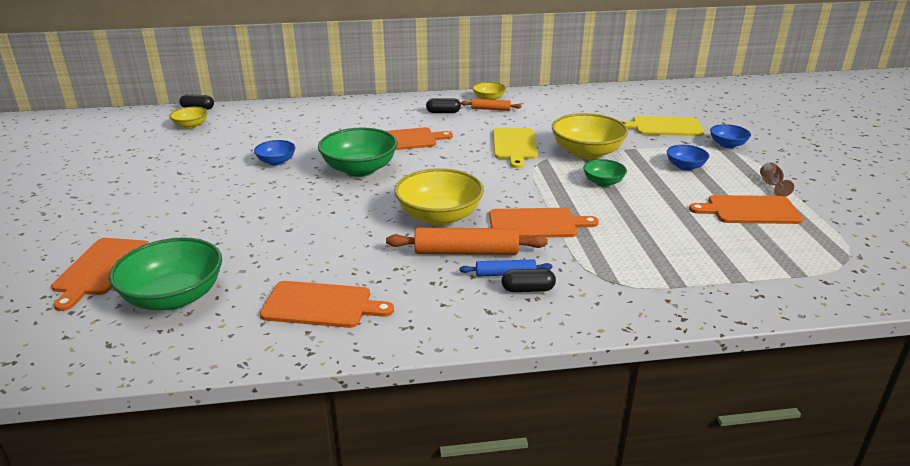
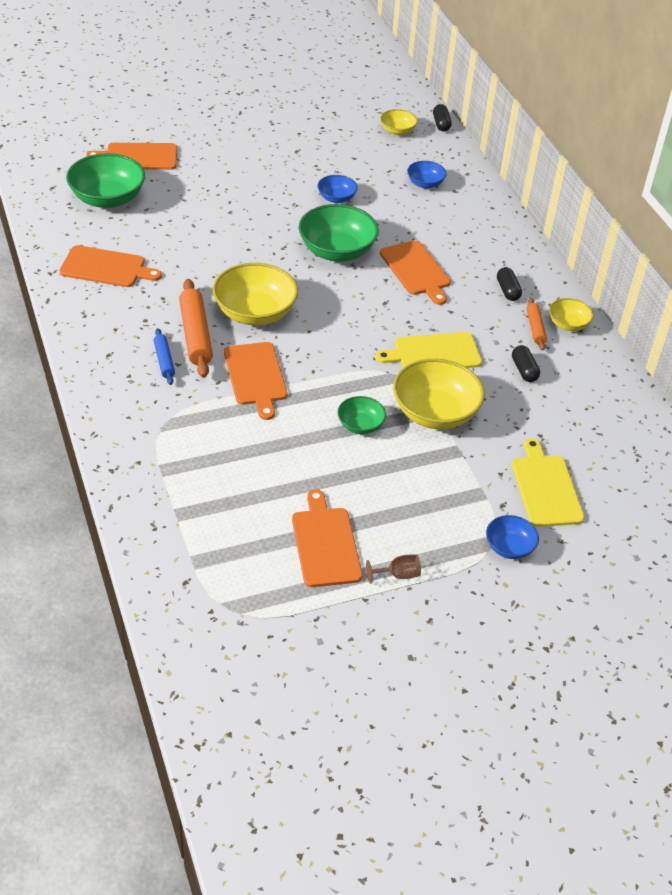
camera: 75 degrees right, 15 degrees up
(321, 305) = (106, 267): orange cutting board -> orange cutting board turned 75 degrees counterclockwise
(528, 289) = (142, 375): black capsule -> black capsule (524, 370)
(685, 166) = (425, 498): blue bowl -> blue bowl (425, 184)

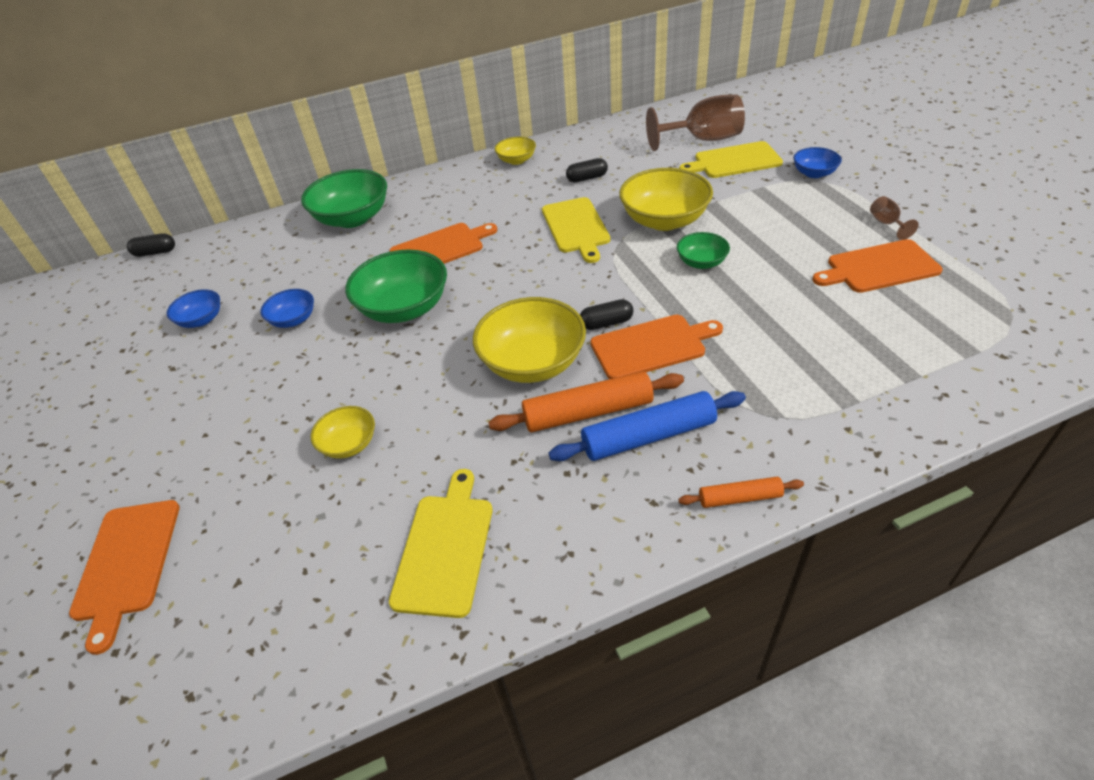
camera: 85 degrees left, 0 degrees up
(106, 267) = (445, 548): orange cutting board -> yellow cutting board
(108, 199) = (247, 586): green bowl -> green bowl (353, 218)
(164, 360) = (648, 436): blue rolling pin -> blue rolling pin, size x1.81
(397, 131) = (157, 284): yellow bowl -> yellow bowl (349, 444)
(425, 184) = (276, 255): blue bowl -> blue bowl (201, 320)
(507, 290) = (470, 192): black capsule -> black capsule (606, 323)
(535, 328) = (525, 176): orange rolling pin -> orange rolling pin (739, 497)
(599, 472) = (703, 140): none -> brown goblet

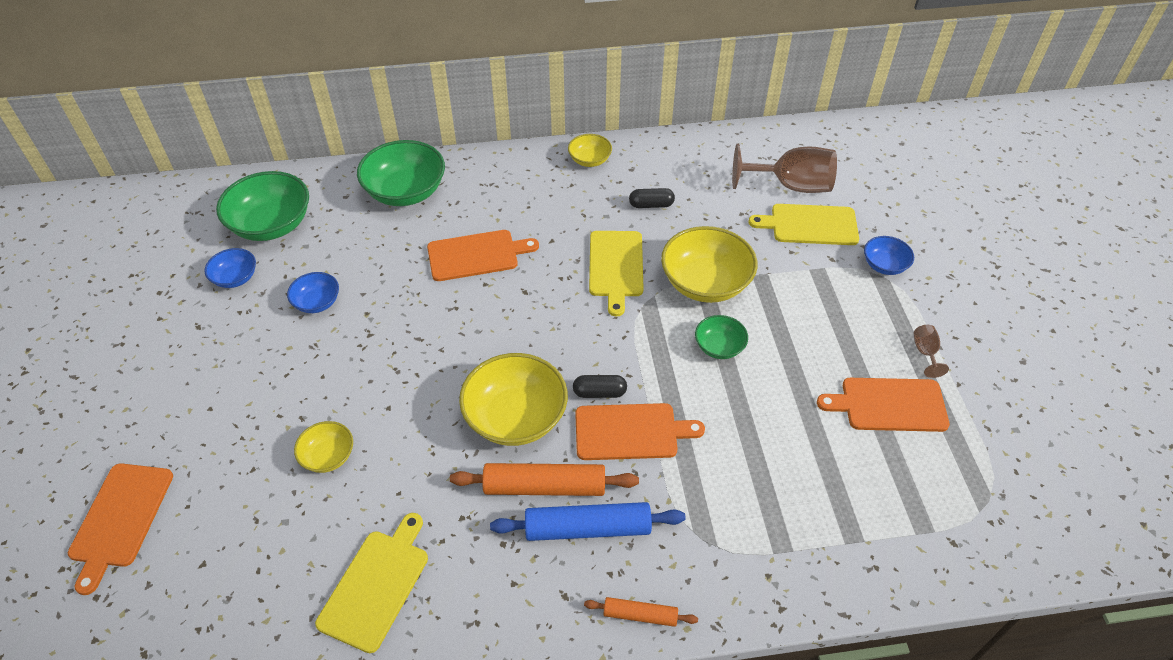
camera: 10 degrees right, 5 degrees up
(155, 252) = (212, 182): black capsule -> none
(404, 308) = (421, 319): green bowl -> green bowl (271, 225)

